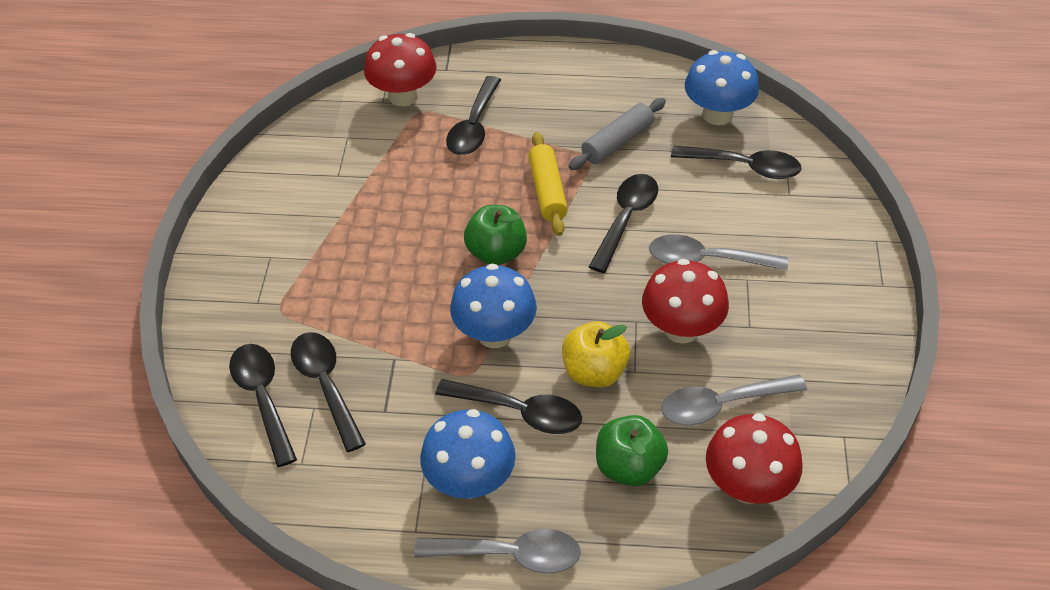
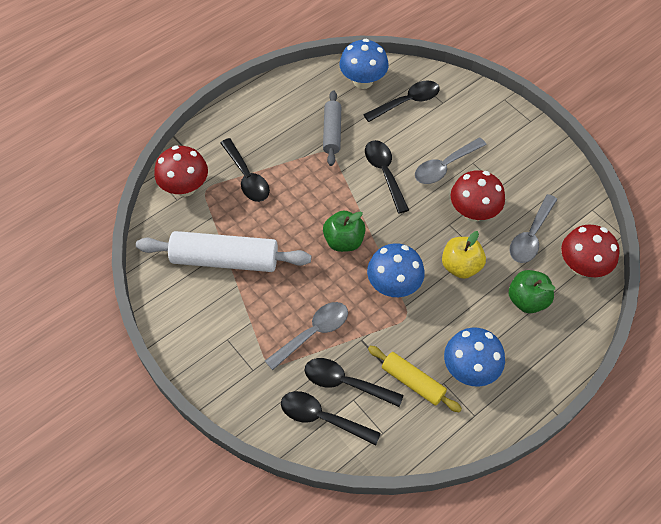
camera: 45 degrees left, 10 degrees up
(358, 185) = (225, 259): none -> white rolling pin
(510, 555) = (527, 388): grey spoon -> grey spoon (313, 333)
(519, 412) = (451, 315): black spoon -> none
(547, 191) = (329, 186): yellow rolling pin -> yellow rolling pin (413, 382)

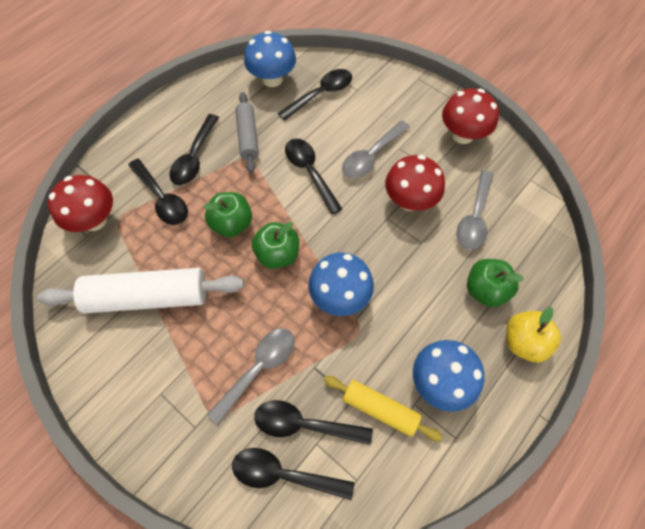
camera: 10 degrees left, 5 degrees up
(280, 144) = (194, 157): none -> black spoon
(306, 208) = (232, 224): none -> green apple
(461, 266) = (408, 263): yellow apple -> yellow apple (524, 342)
(582, 266) = (534, 242): red mushroom -> red mushroom (462, 135)

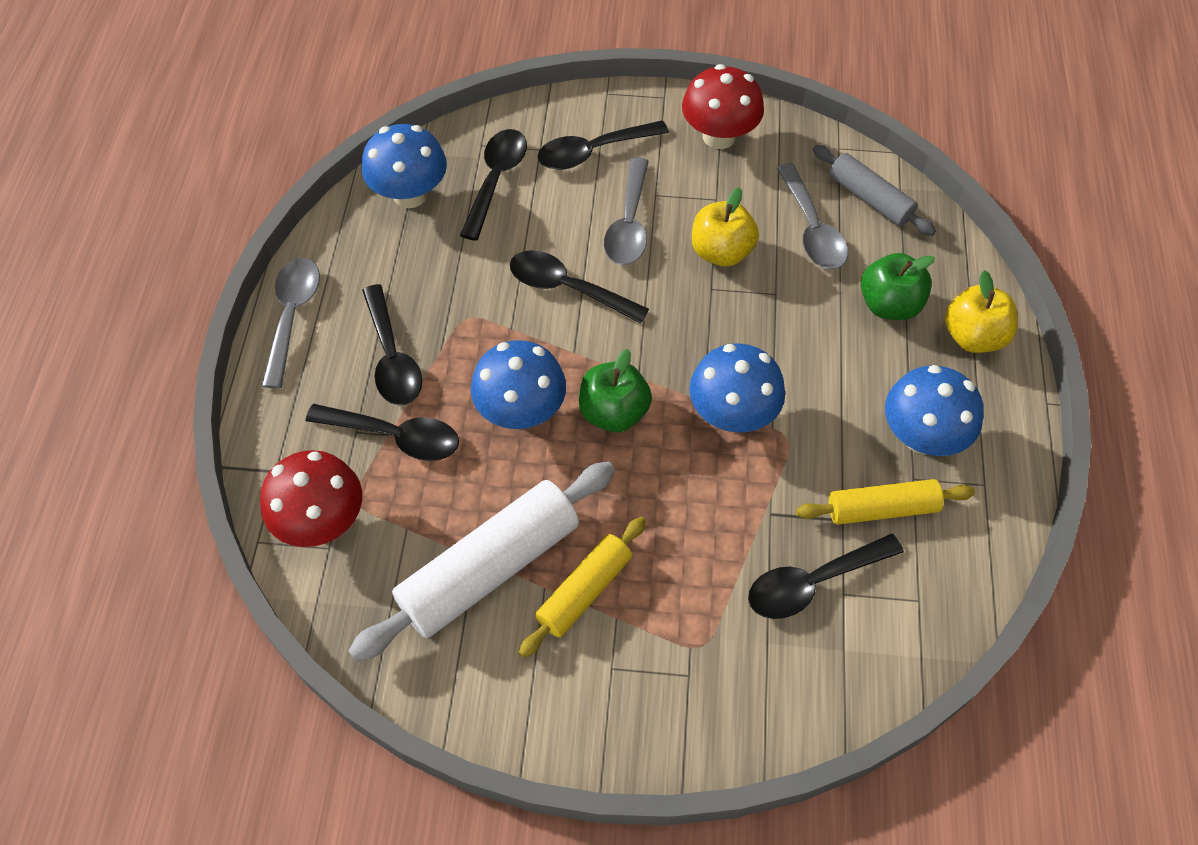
camera: 35 degrees left, 5 degrees down
(182, 341) = (584, 591): none -> yellow rolling pin
(232, 224) = (521, 411): green apple -> blue mushroom
(248, 137) = (444, 289): grey rolling pin -> grey rolling pin (870, 198)
(258, 369) = (707, 559): grey spoon -> grey spoon (292, 316)
(284, 474) = (836, 651): black spoon -> black spoon (593, 151)
(410, 200) = (721, 252): red mushroom -> yellow apple

